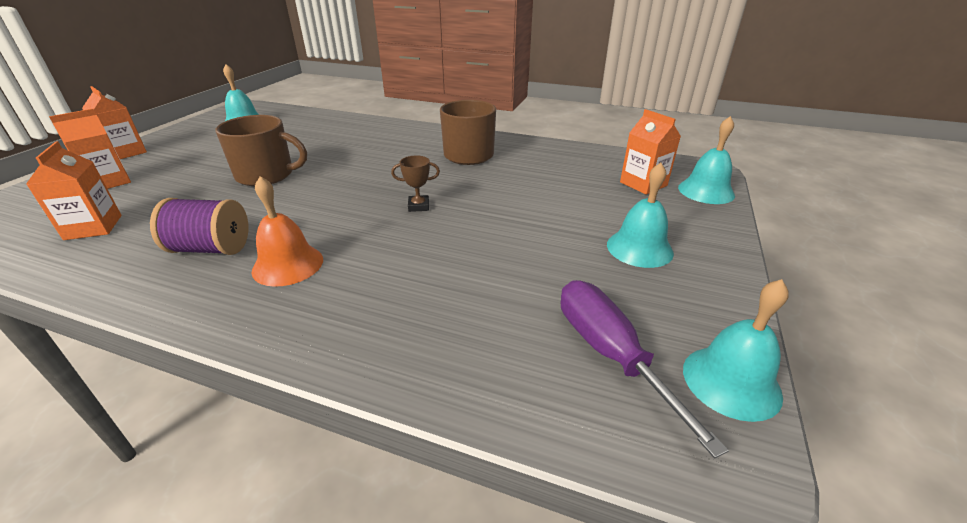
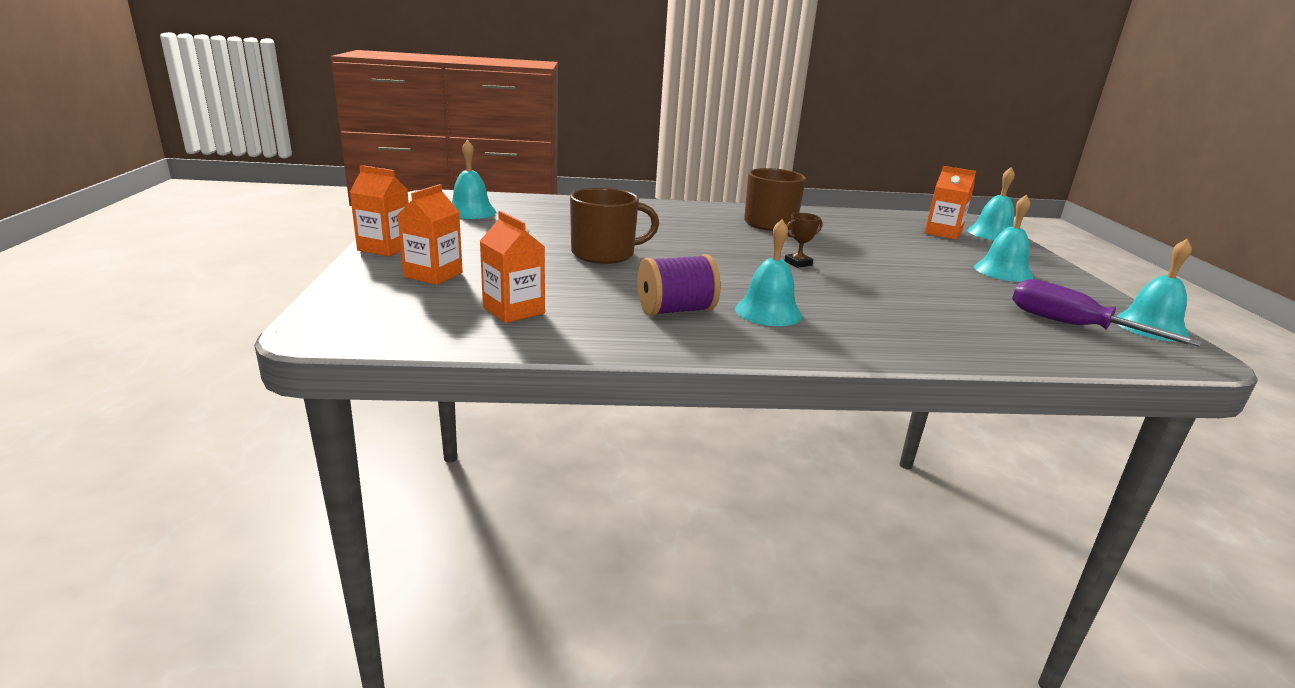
camera: 25 degrees left, 10 degrees down
(288, 265) = (768, 312): orange bell -> turquoise bell

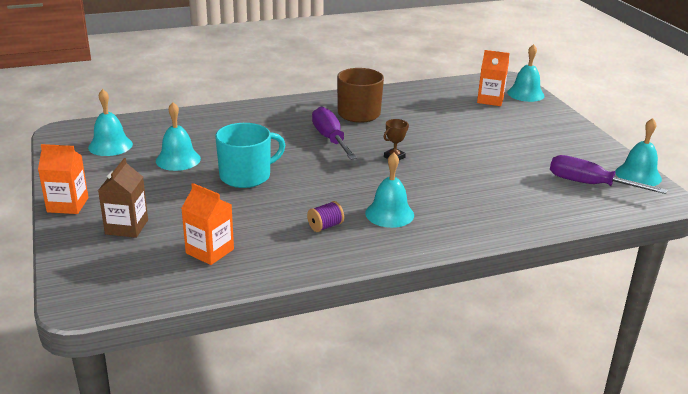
camera: 15 degrees left, 5 degrees up
(433, 275) = (127, 227): orange carton -> brown carton
(604, 254) = (246, 176): brown mug -> turquoise mug
(675, 310) = (325, 226): purple spool -> purple spool, size x0.58
(724, 238) = (330, 139): none -> purple screwdriver
(1003, 271) = (539, 137): turquoise bell -> turquoise bell (178, 159)

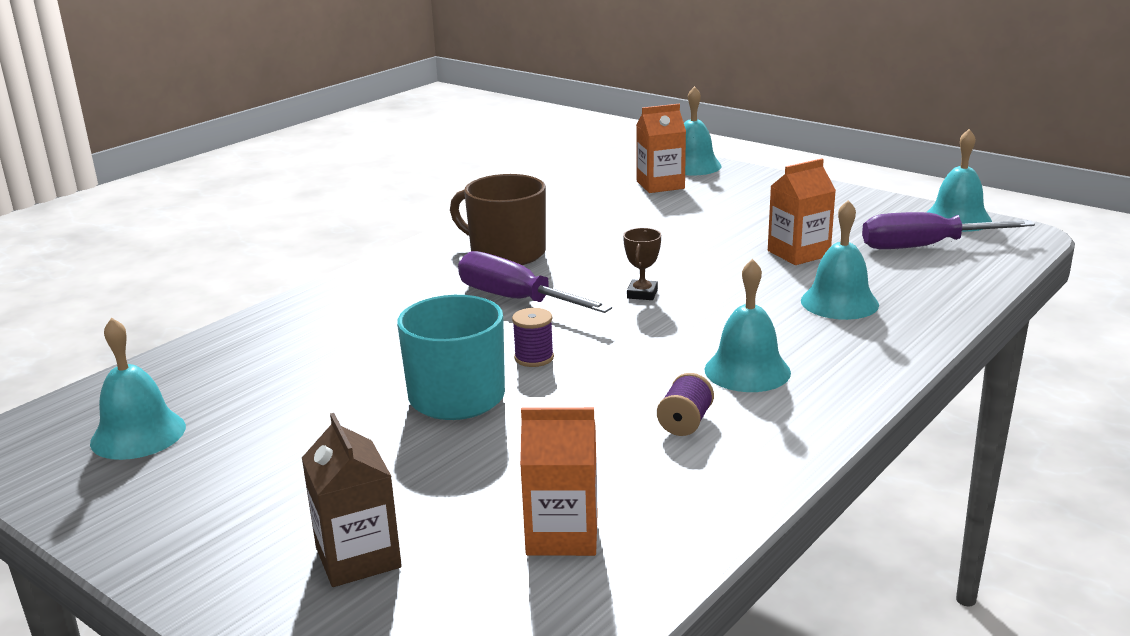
camera: 30 degrees left, 5 degrees down
(68, 205) = (184, 567): orange carton -> orange carton (798, 253)
(178, 159) = (303, 412): turquoise bell -> turquoise bell (839, 302)
(301, 170) = (534, 358): none -> purple spool

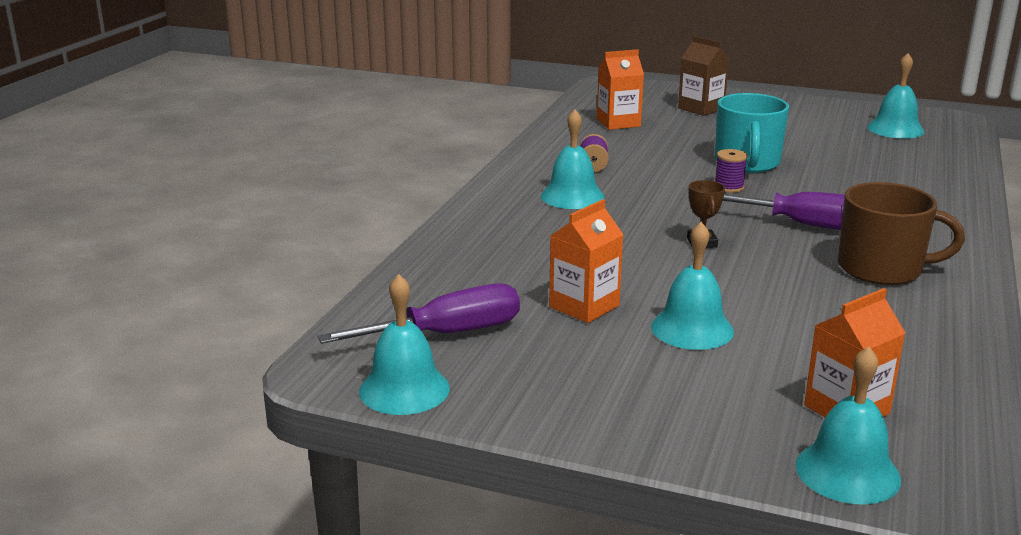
camera: 160 degrees right, 0 degrees up
(839, 302) = (523, 255): turquoise bell -> turquoise bell (692, 328)

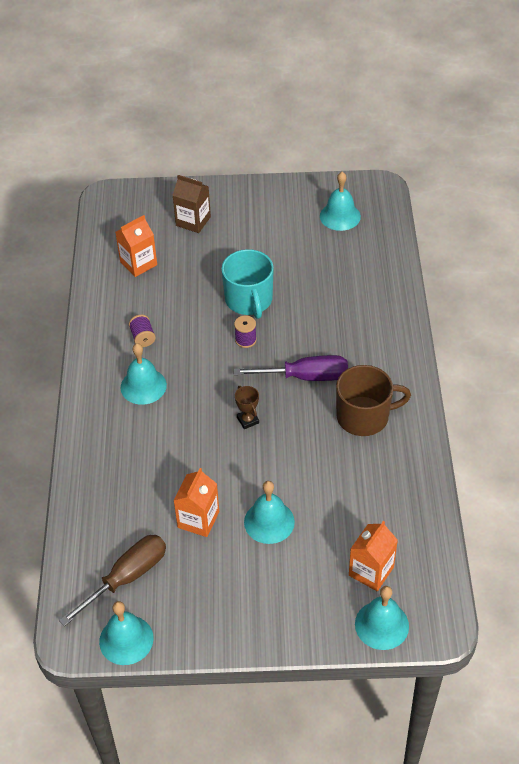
camera: 20 degrees left, 25 degrees up
(447, 334) = (127, 577): purple screwdriver -> brown screwdriver

